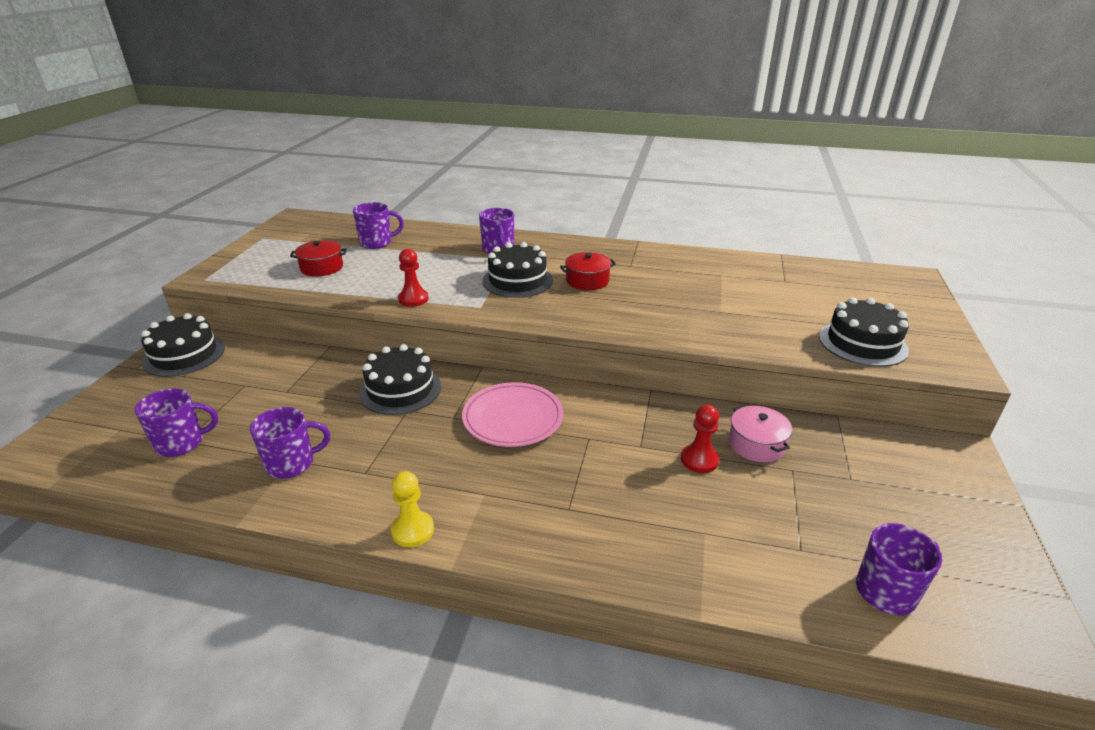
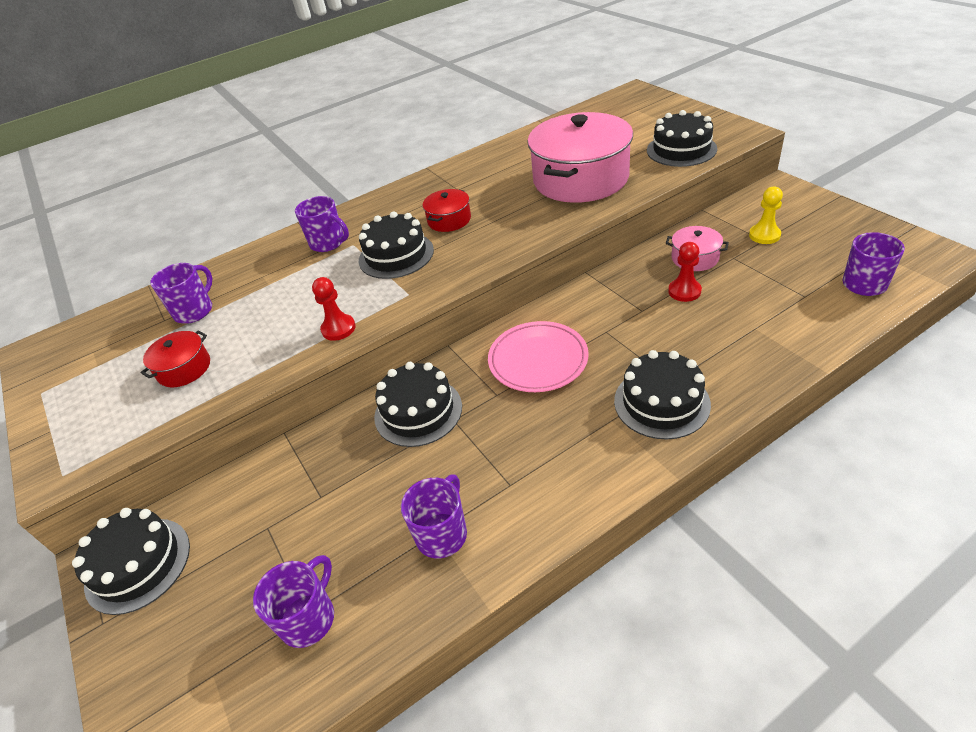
camera: 40 degrees left, 10 degrees up
(412, 530) = (614, 483): yellow pawn -> yellow pawn (764, 235)
(534, 514) = (661, 402): none -> black cake
(729, 312) = (580, 179): none -> pink pot

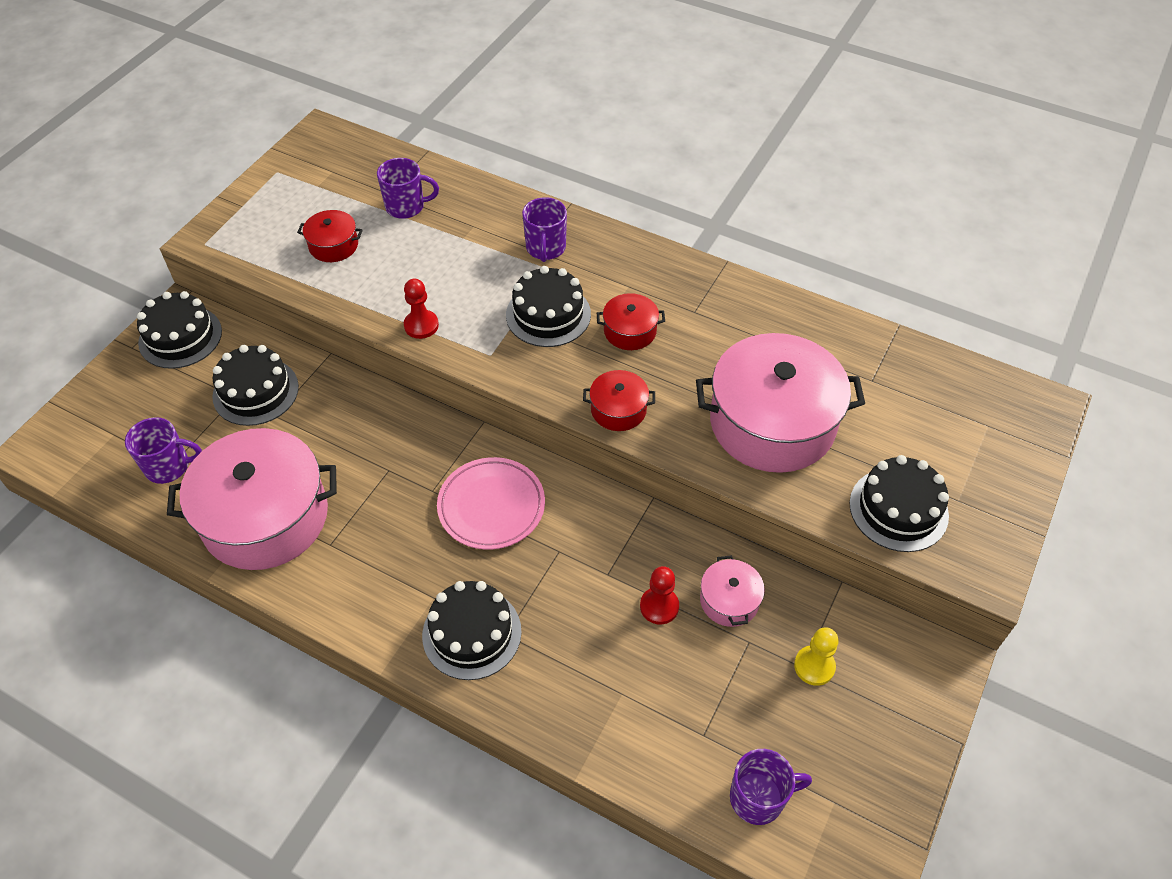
camera: 55 degrees right, 10 degrees up
(418, 411) = (389, 438): black cake -> black cake (255, 391)
(442, 534) = (265, 517): purple mug -> pink pot
(518, 240) = (618, 409): none -> red pot

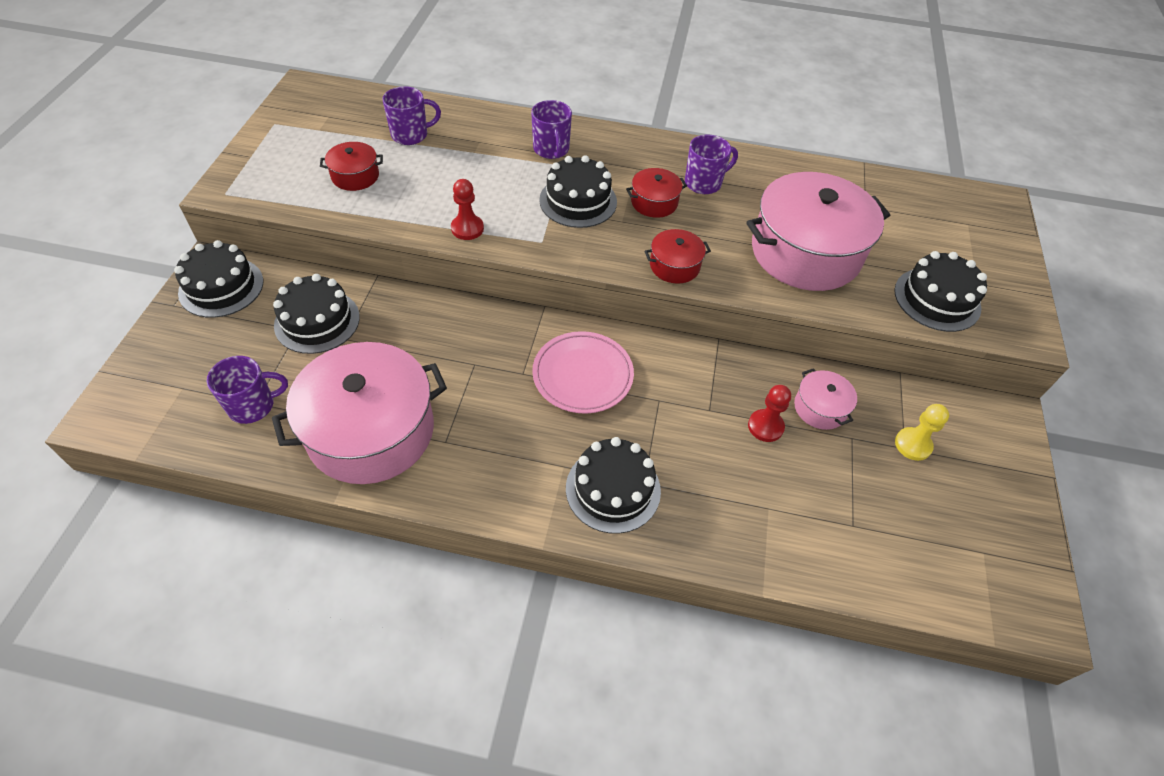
camera: 20 degrees left, 0 degrees up
(758, 798) = (923, 566): purple mug -> purple mug (704, 183)

